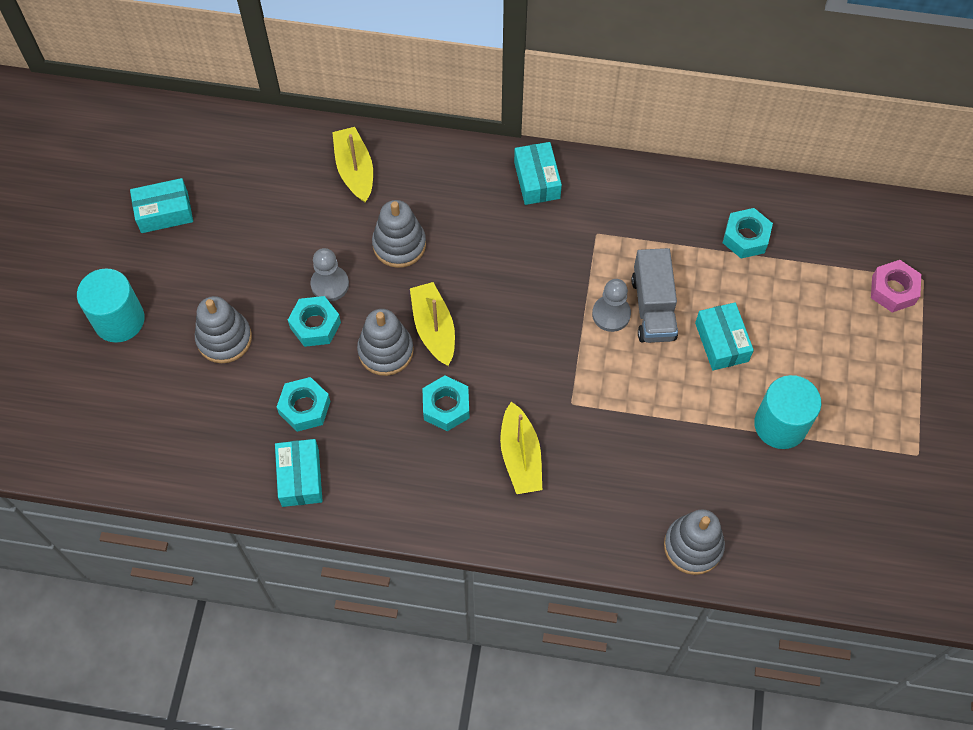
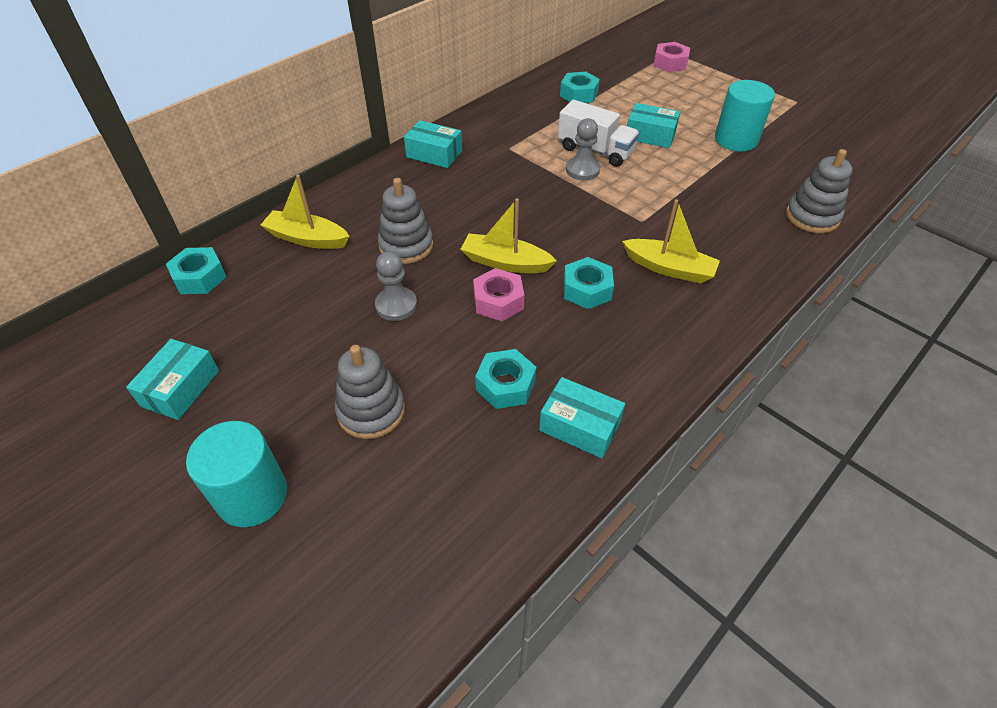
camera: 55 degrees left, 15 degrees down
(315, 325) = (427, 335): turquoise nut -> turquoise nut (200, 277)
(385, 351) = (498, 301): grey stacking toy -> pink nut
(653, 308) = (595, 150): grey truck -> white truck

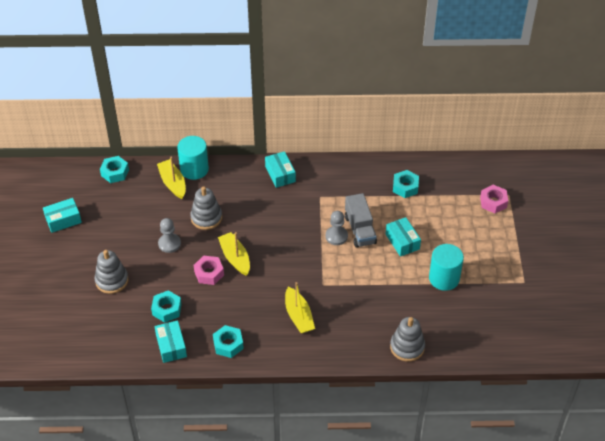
camera: 45 degrees right, 0 degrees up
(252, 496) = (46, 279): turquoise cylinder -> turquoise cylinder (194, 169)
(587, 289) = (250, 297): turquoise nut -> turquoise nut (228, 344)
(595, 150) = (360, 230): white truck -> grey truck

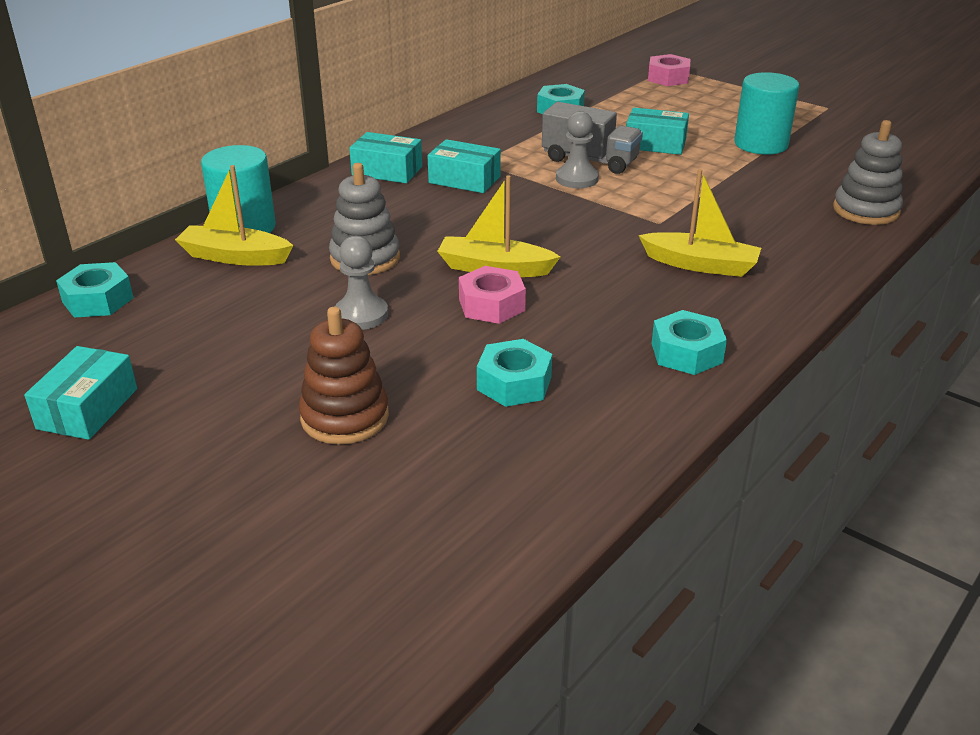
camera: 50 degrees left, 15 degrees down
(112, 280) = (345, 417): grey stacking toy -> brown stacking toy
(171, 346) = (615, 417): turquoise box -> turquoise box (464, 180)

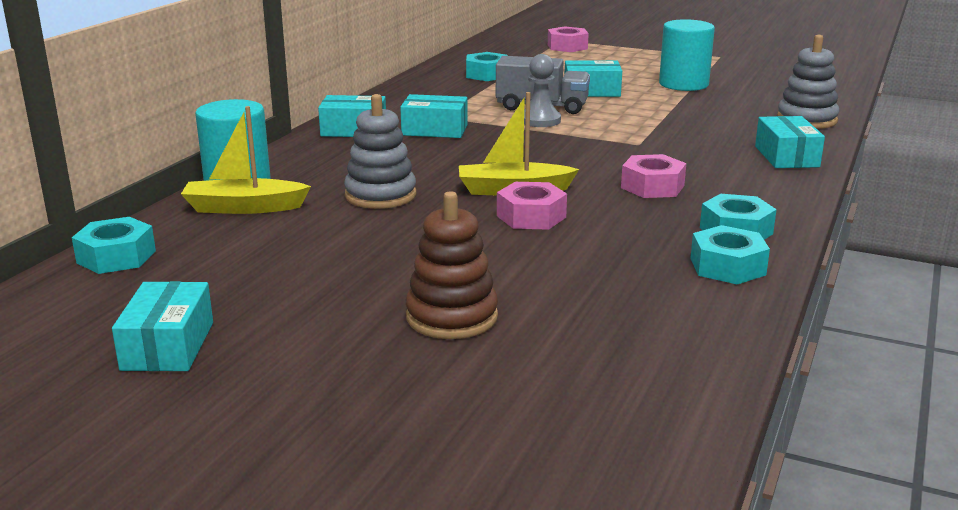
camera: 15 degrees left, 10 degrees down
(361, 315) = (409, 238): grey pawn -> none
(514, 383) = (597, 271): turquoise nut -> turquoise nut (727, 266)
(637, 282) = (652, 186): none -> pink nut
(700, 265) = (698, 169): yellow boat -> none
(808, 260) = (786, 156): none -> turquoise box

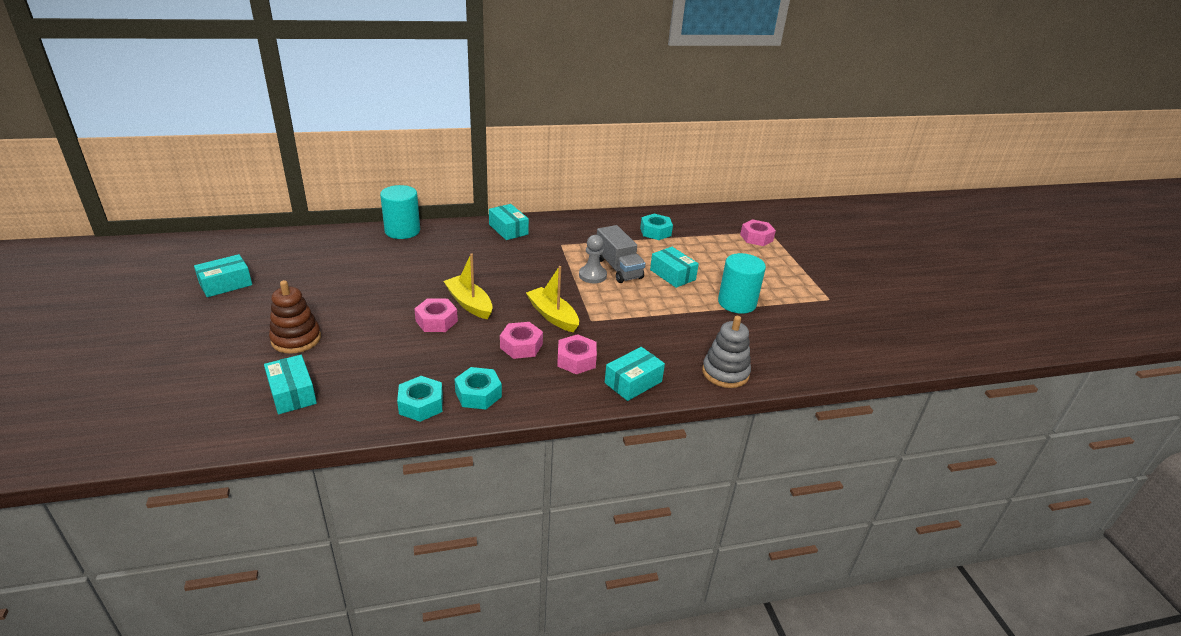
camera: 50 degrees right, 10 degrees up
(116, 257) = (299, 239): turquoise nut -> none
(244, 208) = (376, 243): yellow boat -> yellow boat (553, 316)
(380, 195) = (424, 270): grey stacking toy -> none
(434, 130) = (536, 250): turquoise box -> turquoise box (292, 393)
(715, 169) = (576, 360): none -> pink nut

